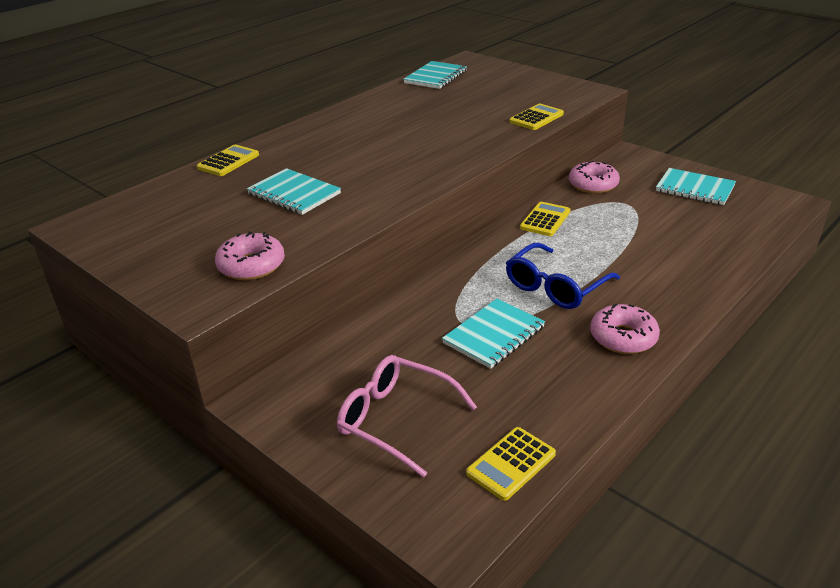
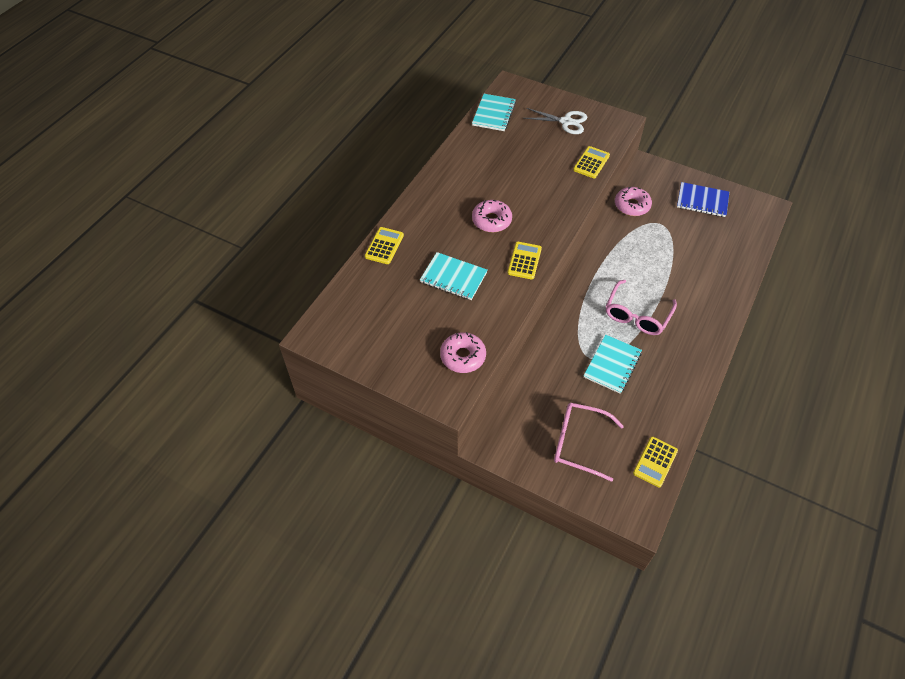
camera: 15 degrees left, 20 degrees up
(521, 87) = (566, 122): none -> white scissors
(545, 220) = (610, 249): yellow calculator -> yellow calculator (524, 261)
(555, 287) = (637, 315): blue glasses -> pink glasses
(623, 337) = (690, 353): pink donut -> pink donut (491, 220)
(695, 188) = (702, 201): turquoise notebook -> blue notebook

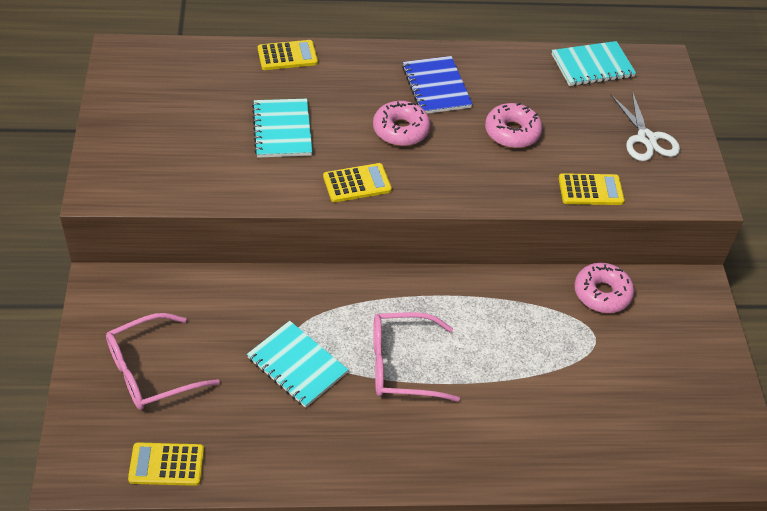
camera: 55 degrees right, 5 degrees down
(463, 356) = (167, 181): pink donut -> pink donut (512, 132)
(578, 443) = (151, 371): pink glasses -> pink glasses turned 105 degrees counterclockwise
(612, 365) = (297, 365): turquoise notebook -> turquoise notebook turned 45 degrees clockwise
(702, 201) = (686, 375): blue notebook -> blue notebook (436, 87)

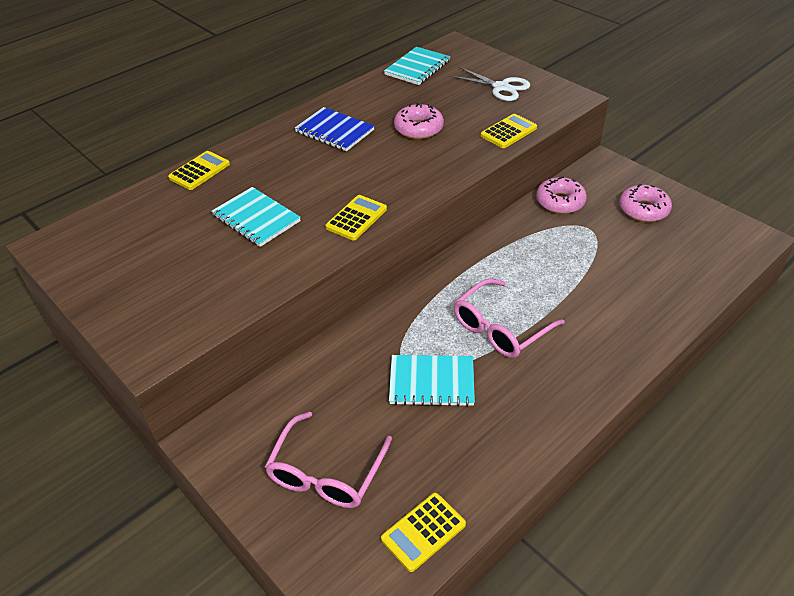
camera: 35 degrees left, 5 degrees down
(401, 130) = (344, 169): pink donut -> pink donut (643, 210)

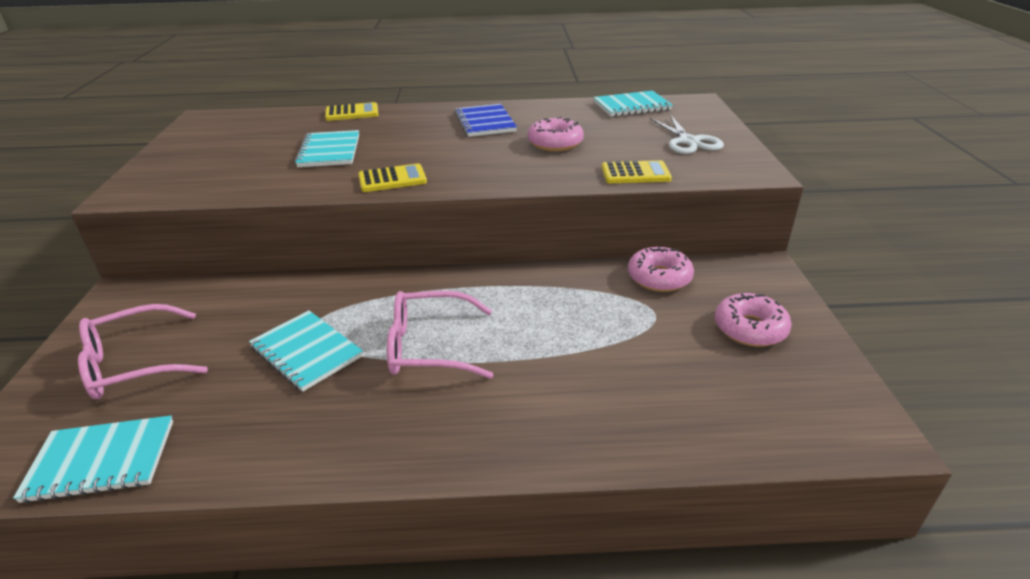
camera: 40 degrees right, 10 degrees down
(423, 532) = (101, 460): yellow calculator -> turquoise notebook

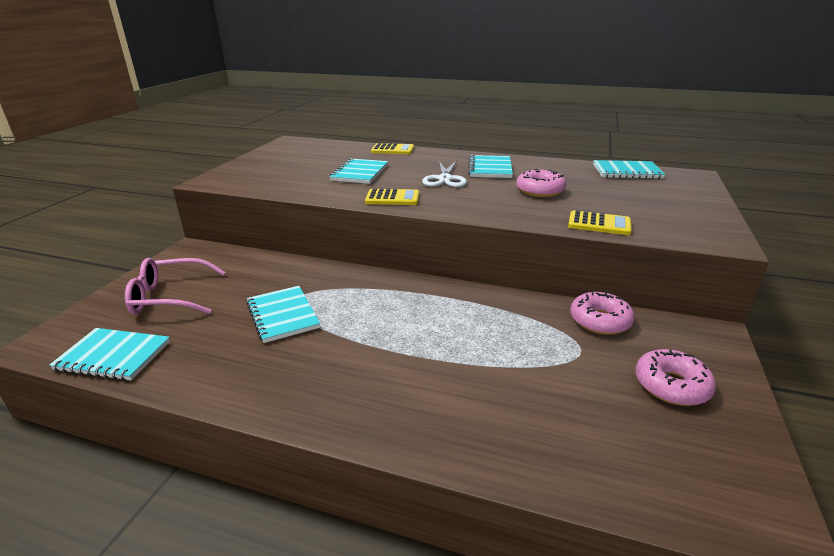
camera: 20 degrees right, 5 degrees down
(429, 347) = (373, 332): pink glasses -> none
(485, 122) = (490, 168): blue notebook -> turquoise notebook
(688, 141) = (666, 206): white scissors -> white scissors (445, 179)

